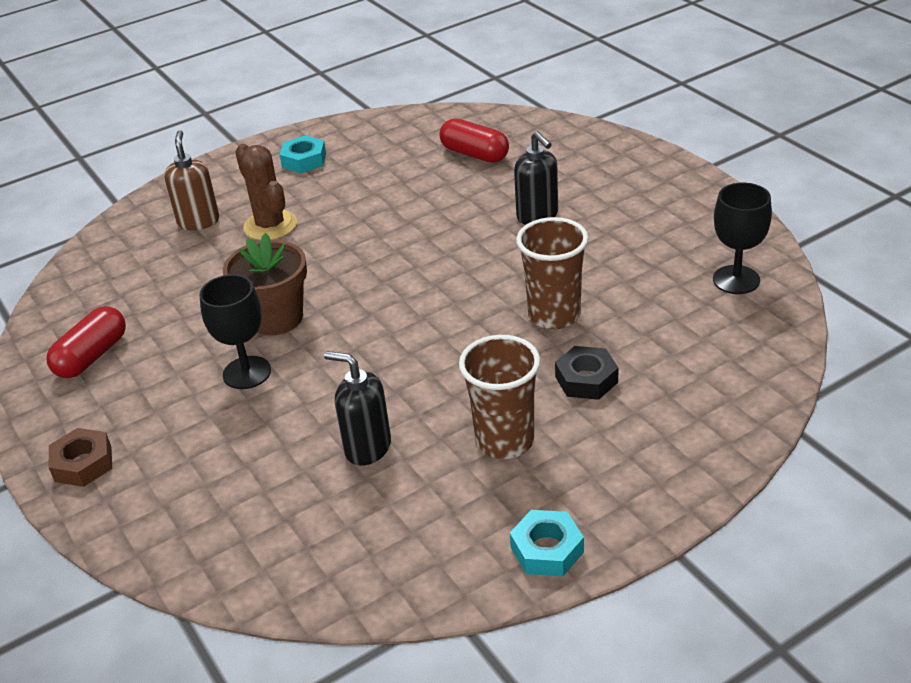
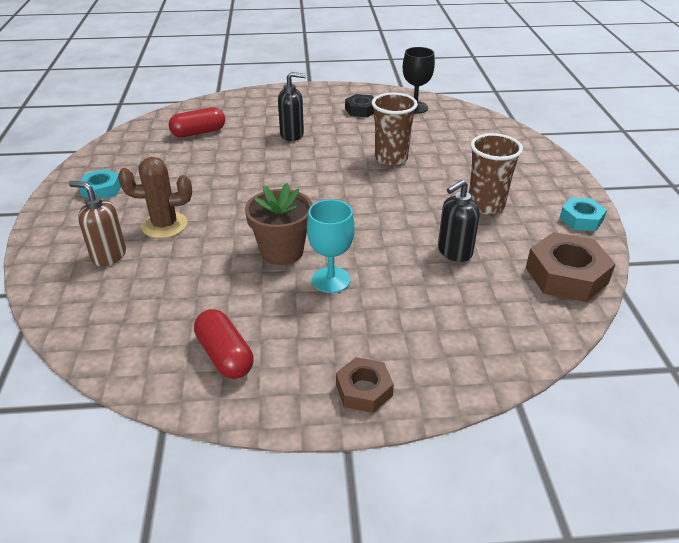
camera: 65 degrees left, 0 degrees up
(247, 373) = (331, 280): black goblet -> turquoise goblet
(384, 568) = (566, 275): none -> brown nut
(586, 379) = (455, 167): black nut -> black nut (361, 110)

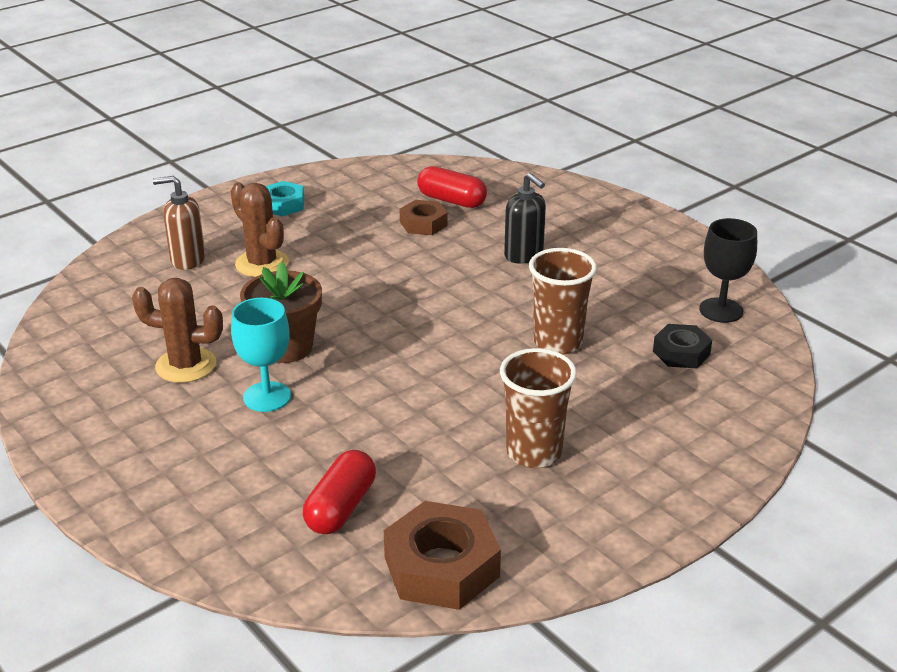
camera: 55 degrees right, 5 degrees down
(108, 255) = (187, 260): brown soap dispenser -> brown soap dispenser turned 75 degrees counterclockwise
(225, 355) = (103, 384): red capsule -> red capsule (341, 507)
(250, 304) = (186, 365): none -> brown cactus
(361, 110) = (652, 274): black nut -> black nut (681, 353)
(364, 390) = (116, 483): brown nut -> brown nut (423, 223)
(454, 252) = (402, 461): black soap dispenser -> none
(581, 219) = (593, 545): turquoise nut -> none

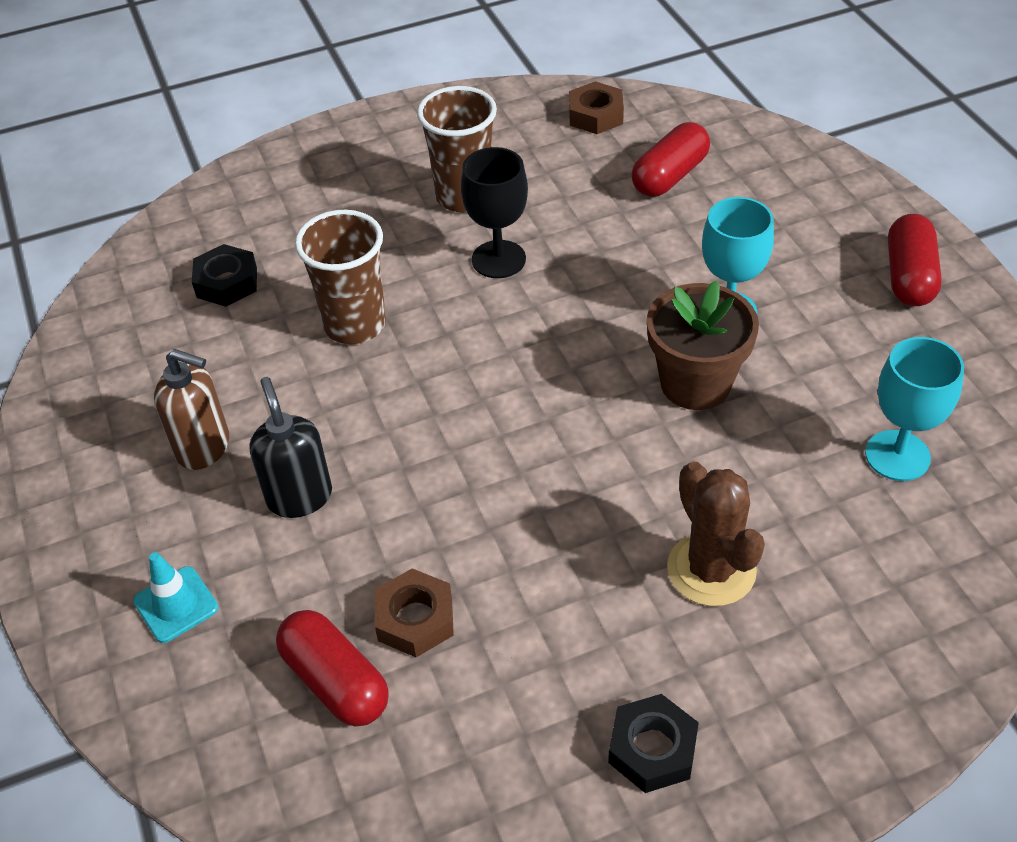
camera: 160 degrees left, 15 degrees up
(109, 449) = (909, 276): none -> red capsule
(140, 330) = (897, 455): none -> turquoise goblet
(186, 365) = (828, 379): brown cactus -> none
(187, 260) = (837, 609): brown soap dispenser -> brown soap dispenser (204, 447)
(283, 205) = (652, 749): turquoise nut -> black nut
(441, 567) = (595, 115): brown nut -> brown nut, size x0.60
(556, 210) = (176, 604): none -> turquoise traffic cone
(721, 310) = (125, 335): black goblet -> black goblet (498, 259)

